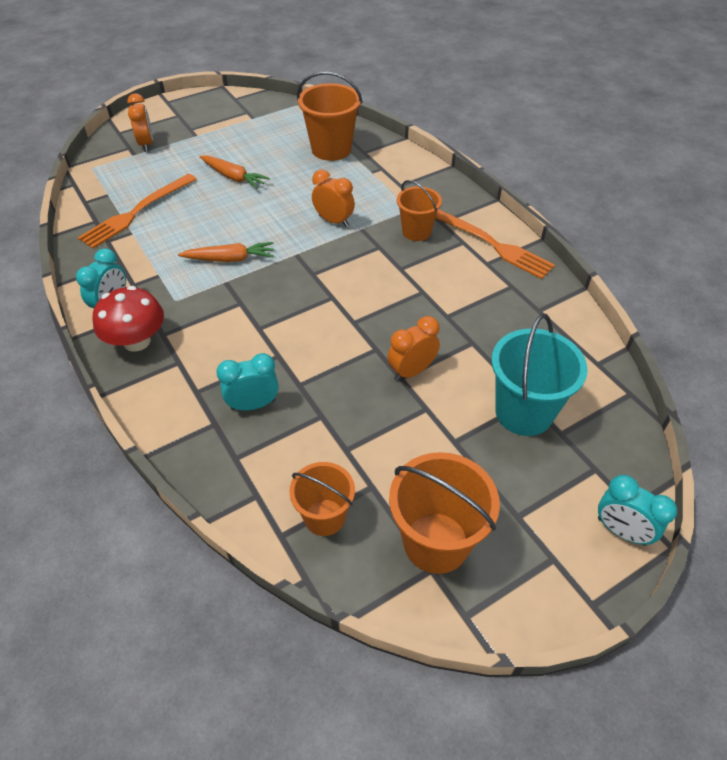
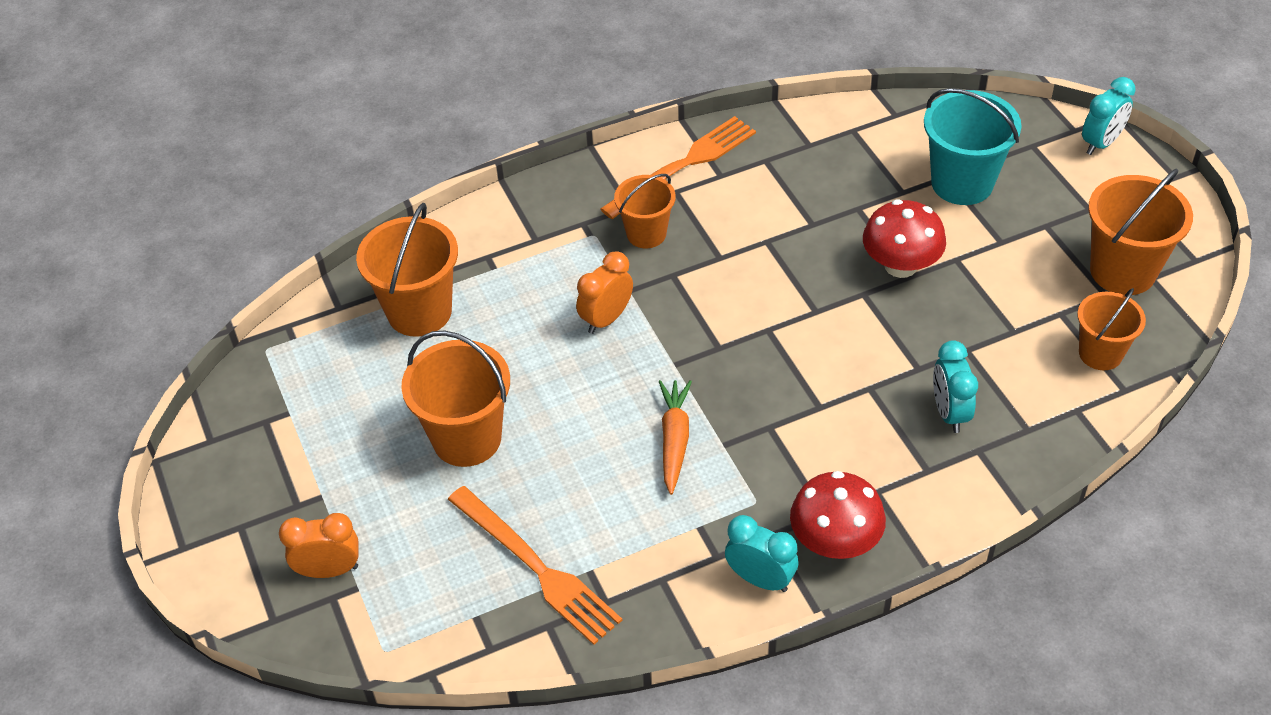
camera: 80 degrees left, 0 degrees up
(233, 177) = (467, 438): orange carrot -> orange bucket
(411, 371) = (900, 265): orange clock -> red mushroom

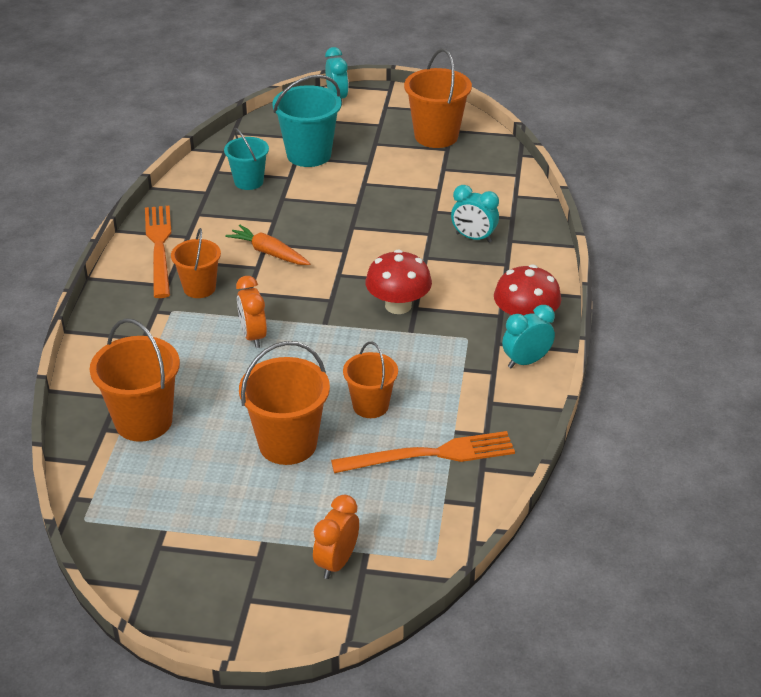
camera: 60 degrees left, 10 degrees down
(674, 440) = (386, 350): orange carrot -> orange carrot (269, 253)
(861, 165) = (248, 181): none -> turquoise bucket
(900, 265) = (345, 204): red mushroom -> red mushroom (398, 305)
(1100, 353) = (485, 170): orange bucket -> orange bucket (370, 406)

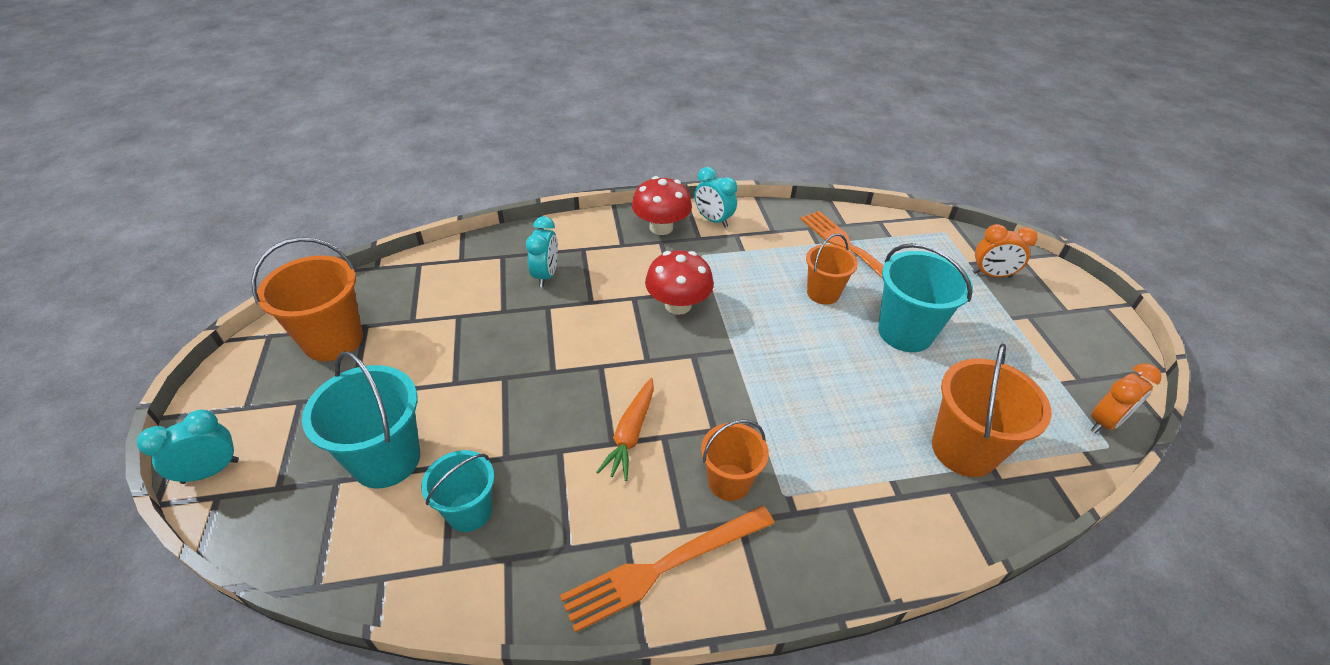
camera: 110 degrees left, 5 degrees up
(253, 336) = (784, 401): orange clock -> orange clock (1104, 422)
(287, 444) = (905, 332): orange bucket -> turquoise bucket

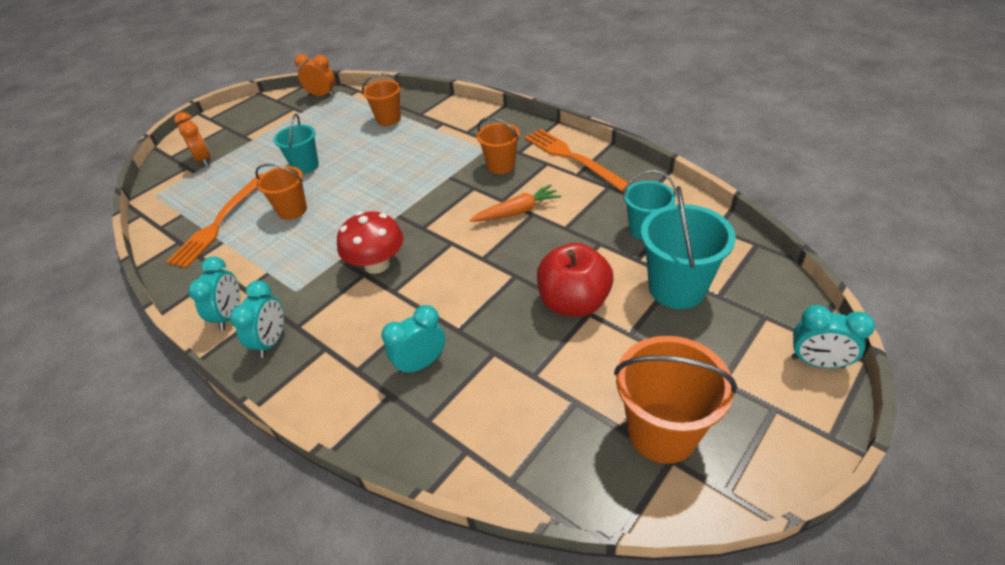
camera: 125 degrees left, 0 degrees up
(476, 382) = (573, 302): none -> red apple
(661, 227) = (272, 341): red mushroom -> turquoise clock
(664, 566) = (572, 158): orange fork -> orange fork turned 150 degrees counterclockwise
(905, 332) = (305, 166): turquoise bucket -> turquoise bucket, size x0.64
(964, 450) = (388, 119): orange bucket -> orange bucket, size x0.64

